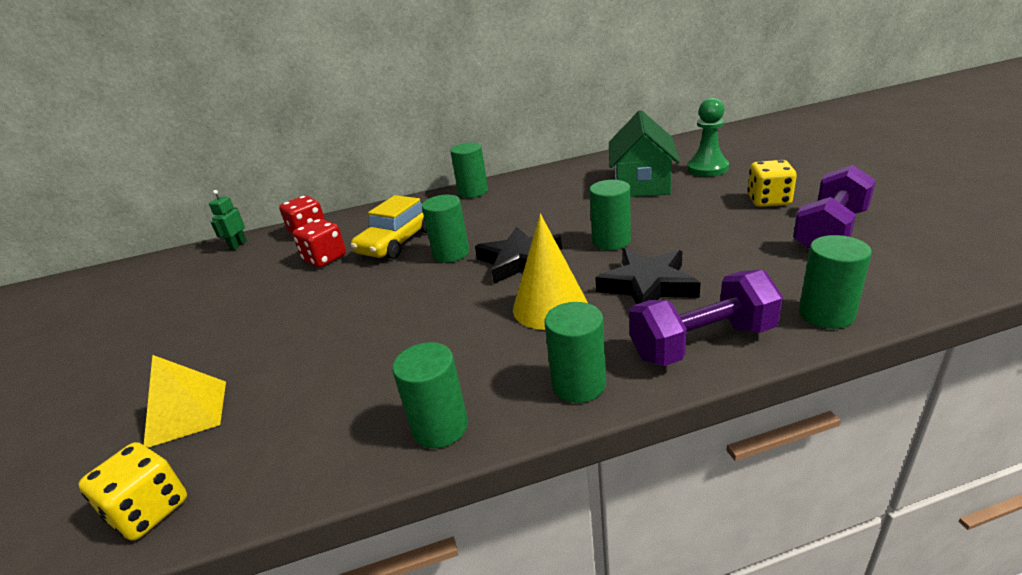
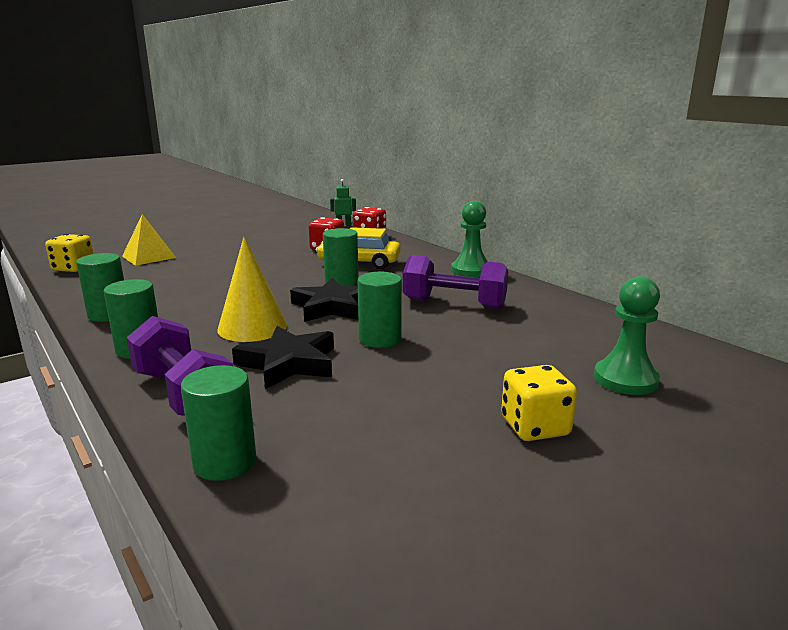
camera: 65 degrees right, 10 degrees down
(473, 192) = (471, 271): green cylinder -> green pawn
(642, 183) = (541, 342): green house -> none
(830, 232) = (445, 475): purple dumbbell -> purple dumbbell (454, 304)

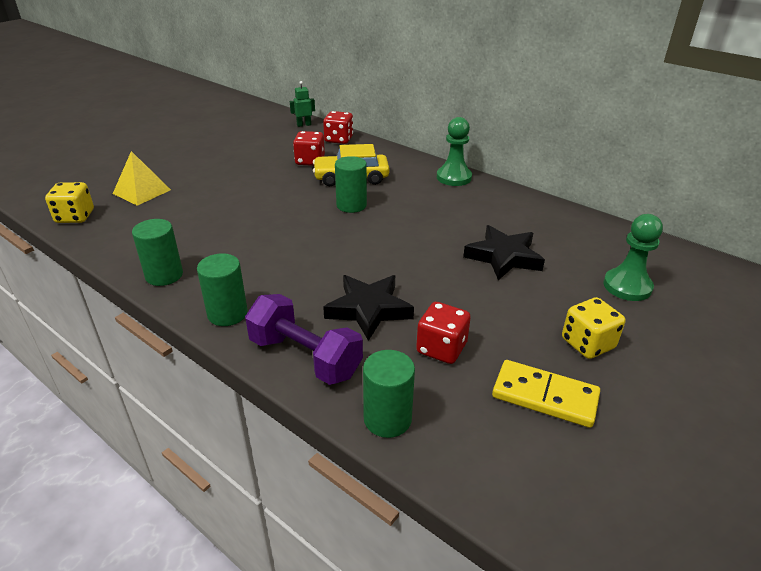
camera: 15 degrees left, 15 degrees up
(252, 327) = (310, 272): yellow cone -> none
(332, 307) = (363, 238): black star -> black star (504, 257)
(343, 407) = (441, 348): none -> red dice
(380, 339) = (426, 271): green cylinder -> none
(440, 471) = (545, 396): none -> yellow domino
(454, 304) = (462, 221): purple dumbbell -> none

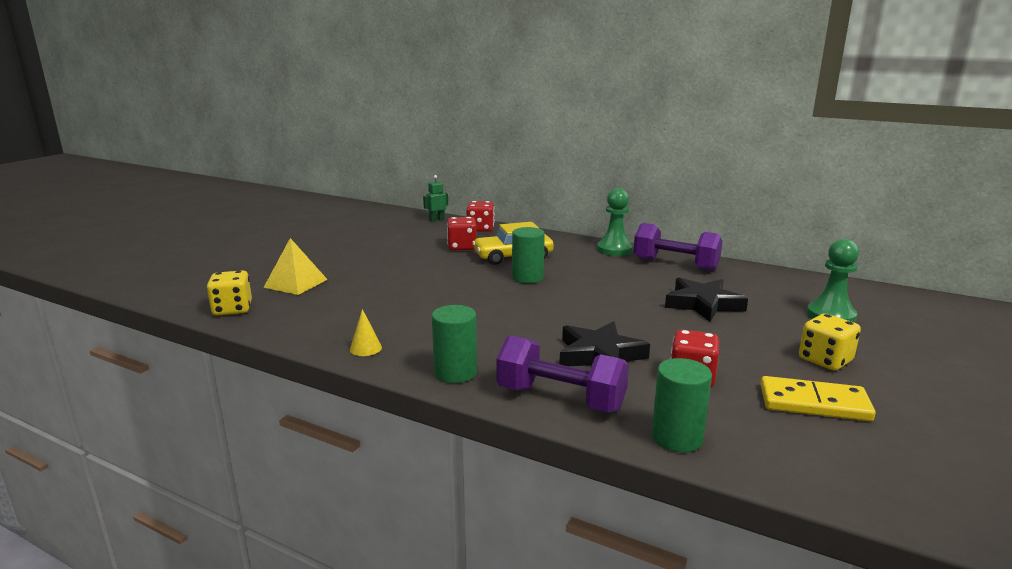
camera: 10 degrees left, 15 degrees down
(164, 275) = (365, 348): green cylinder -> yellow cone
(504, 203) = (675, 265): none -> purple dumbbell

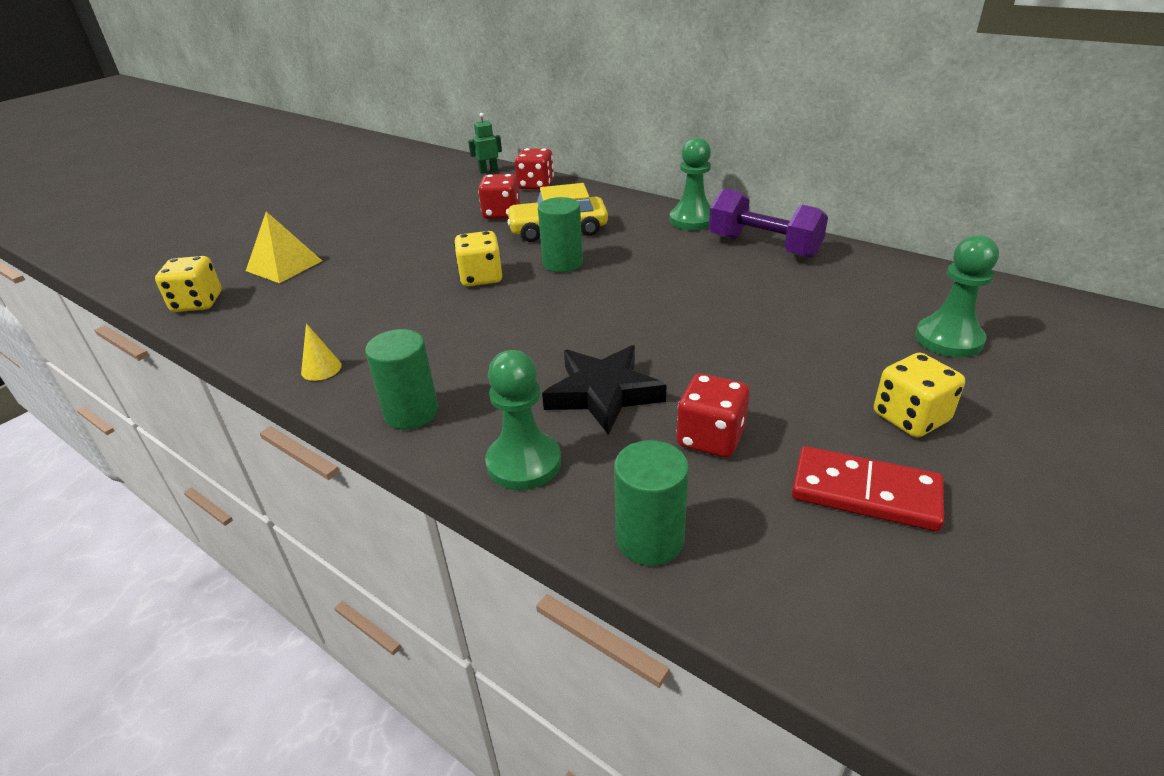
camera: 10 degrees right, 15 degrees up
(467, 287) = (481, 277): none -> yellow dice
(560, 399) = (524, 463): purple dumbbell -> green pawn
(703, 304) = (775, 313): black star -> none
(814, 403) = (865, 492): yellow domino -> red domino

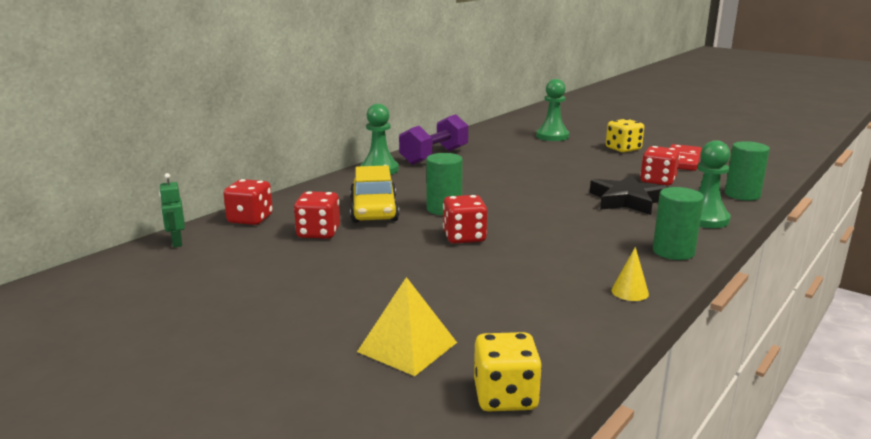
camera: 90 degrees left, 15 degrees down
(481, 277) = (464, 237): yellow dice -> red dice

